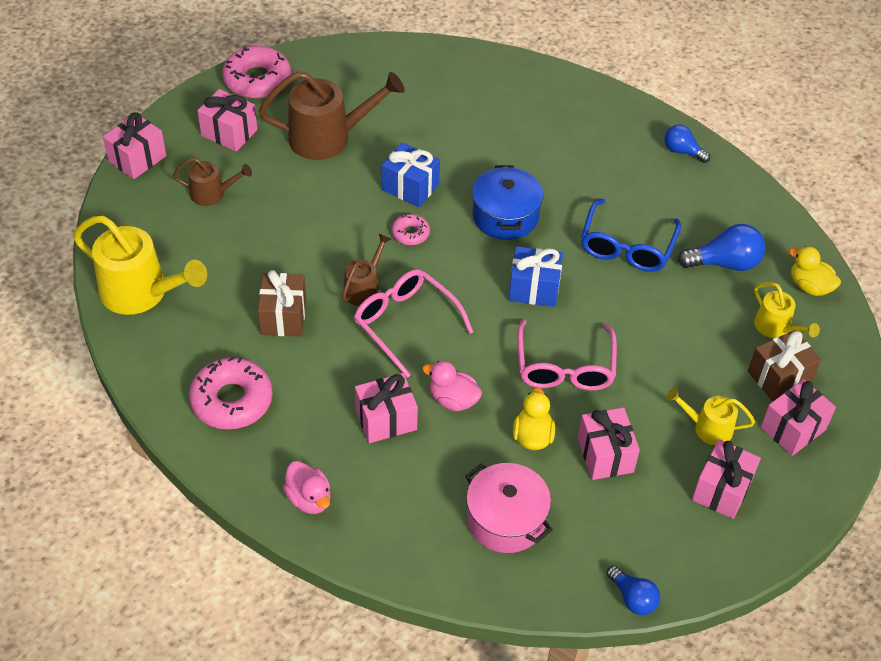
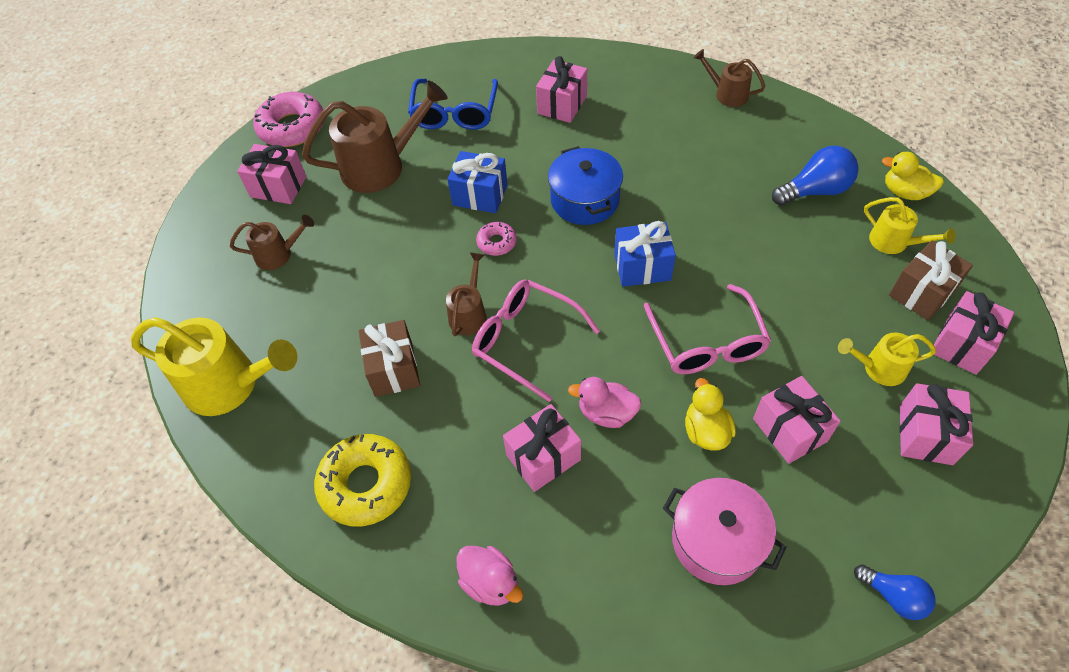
camera: 10 degrees left, 5 degrees up
(137, 159) = (189, 238): pink gift -> pink gift (562, 105)
(232, 400) = (366, 484): pink donut -> yellow donut
(627, 247) = (715, 199): blue glasses -> blue glasses (454, 113)
(682, 151) = (726, 94): blue light bulb -> brown watering can

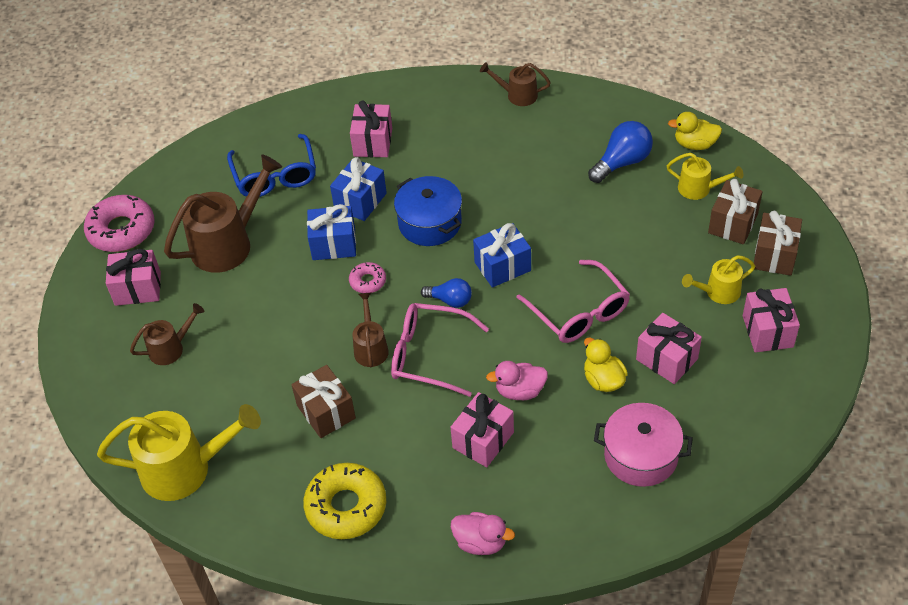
camera: 20 degrees left, 5 degrees down
(525, 159) = (360, 201): none -> blue gift
(893, 596) = (779, 451): blue light bulb -> blue light bulb (450, 300)
(962, 344) = (774, 255): pink gift -> brown gift

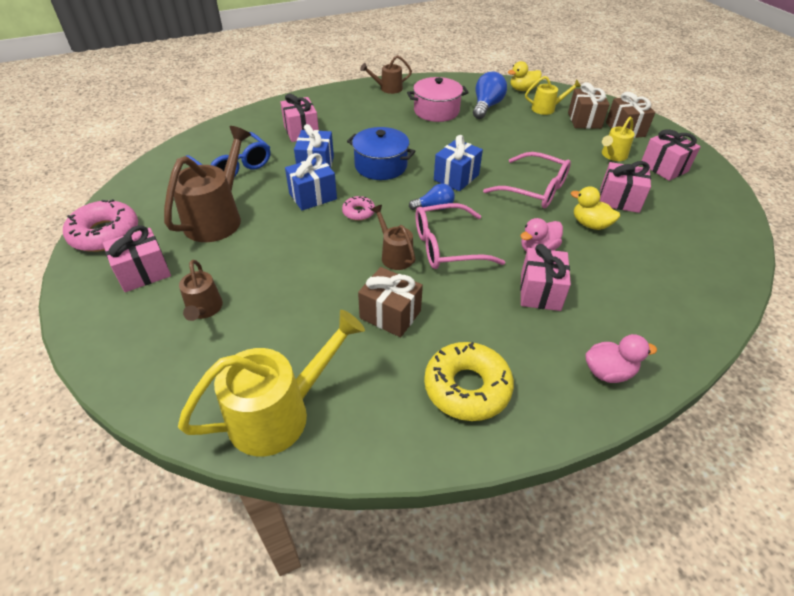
camera: 30 degrees left, 5 degrees down
(171, 348) = (204, 310): brown watering can -> brown watering can turned 135 degrees clockwise
(641, 456) = (663, 264): pink pot -> pink pot (436, 111)

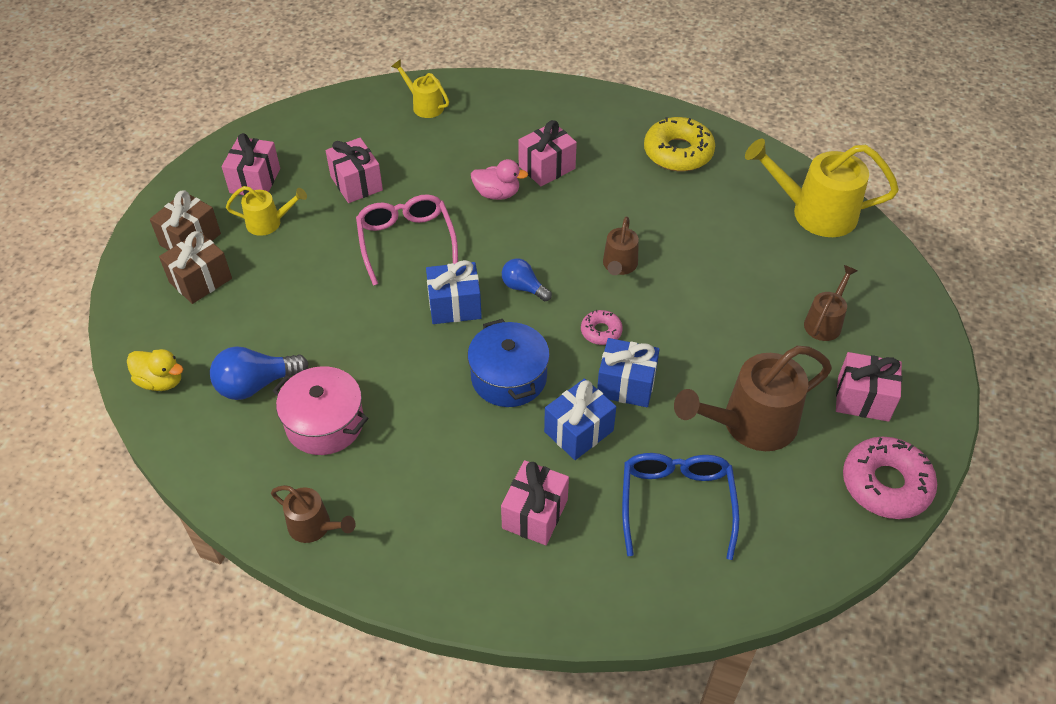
camera: 135 degrees left, 5 degrees up
(390, 314) = (677, 223): brown gift -> none
(447, 246) = (565, 244): pink glasses -> none
(547, 108) = (201, 327): yellow watering can -> yellow watering can (424, 105)
(590, 224) = (421, 183): yellow duck -> none
(608, 372) = (579, 106): pink duck -> none

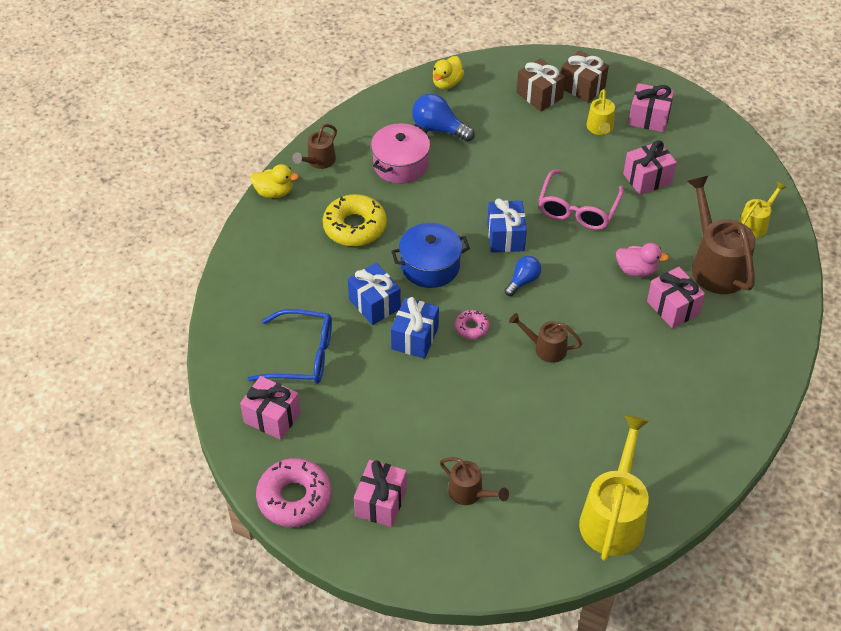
camera: 95 degrees right, 0 degrees up
(256, 384) = (439, 129): blue light bulb -> blue light bulb turned 45 degrees counterclockwise
(379, 579) = (274, 192): none -> yellow duck
(406, 242) = (578, 209): pink glasses -> pink glasses turned 120 degrees clockwise
(497, 194) = (636, 270): pink duck -> pink duck turned 90 degrees counterclockwise
(535, 514) = (308, 273): pink gift -> pink gift (272, 417)
(678, 152) = (699, 413): yellow donut -> yellow donut (355, 227)
(749, 425) = (365, 414): brown watering can -> brown watering can (715, 264)

